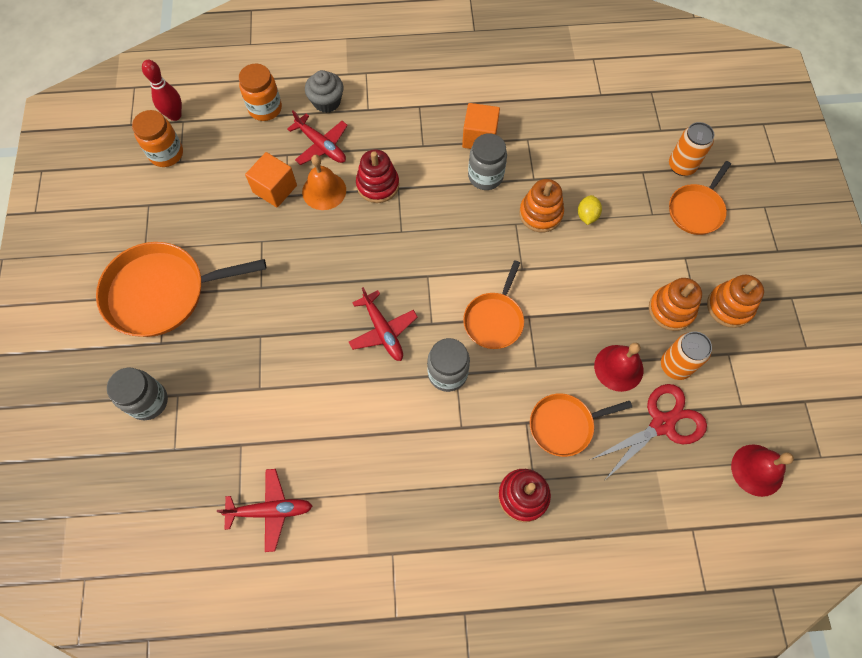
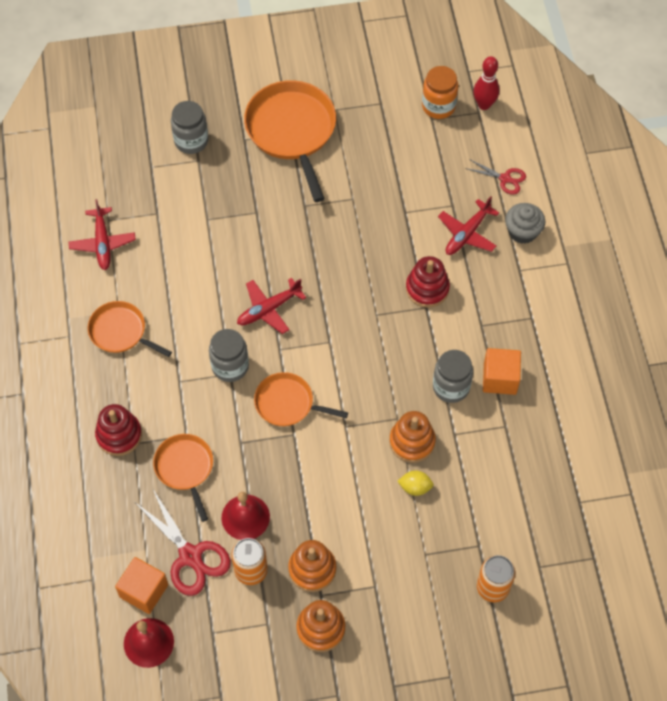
camera: 85 degrees right, 5 degrees down
(265, 108) = (505, 179): orange jar -> red scissors
(275, 189) = (411, 201): orange cube -> orange cube (144, 591)
(324, 191) = (414, 243): orange bell -> none
(696, 210) = (436, 601): orange pan -> orange pan (120, 332)

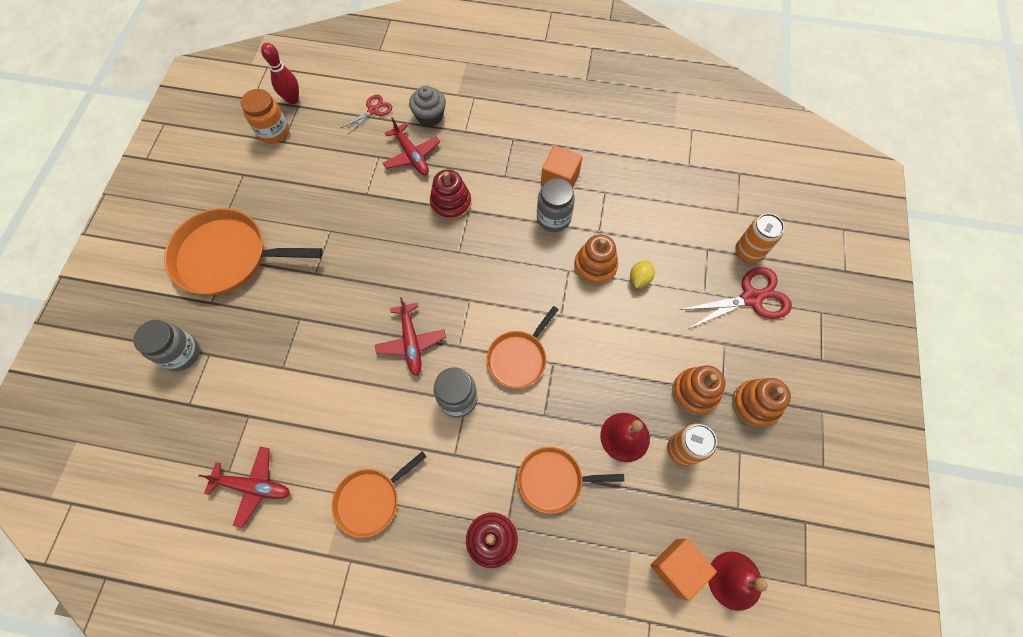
camera: 70 degrees left, 5 degrees up
(190, 556) = (651, 505): red scissors -> red scissors (751, 298)

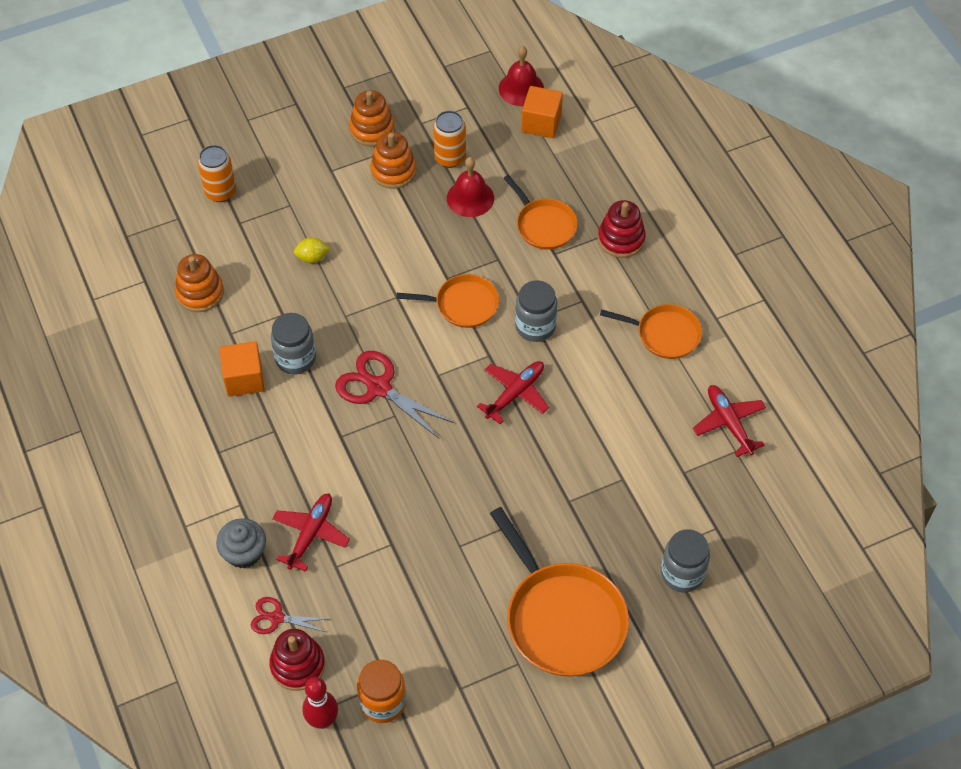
camera: 125 degrees left, 10 degrees down
(451, 203) = (344, 457): red stacking toy -> red stacking toy (297, 665)
(595, 266) = (325, 297): orange stacking toy -> orange stacking toy (200, 293)
(751, 298) = (270, 171): red scissors -> red scissors (379, 388)

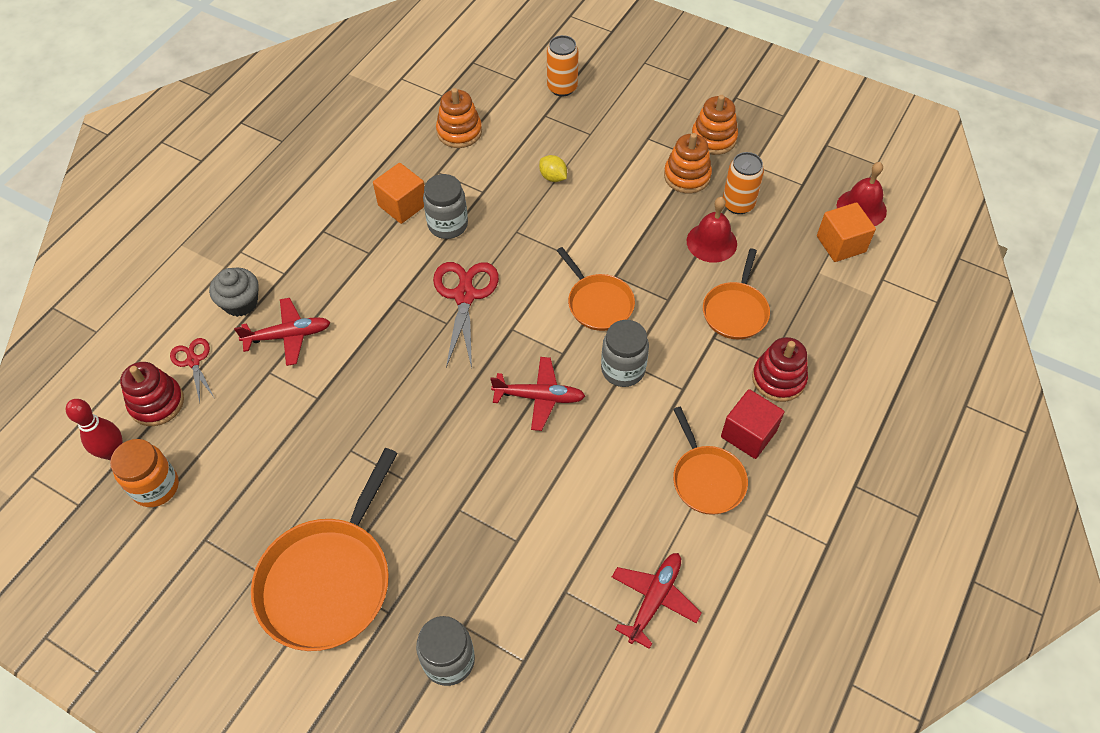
camera: 55 degrees right, 0 degrees up
(649, 286) = (748, 434): none -> red cube

